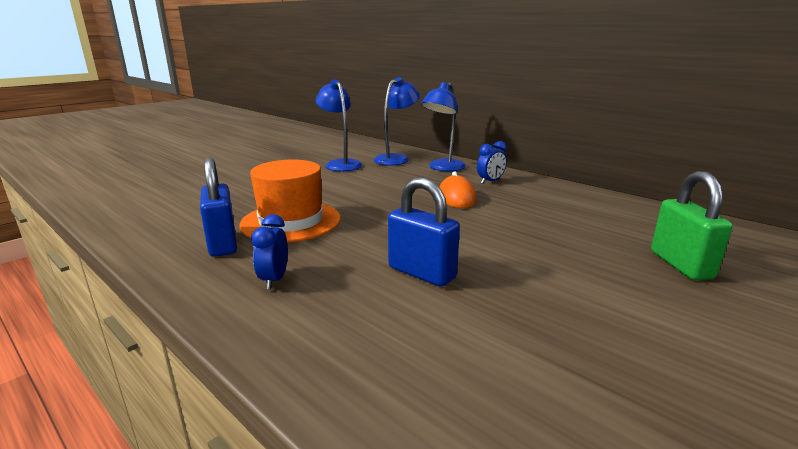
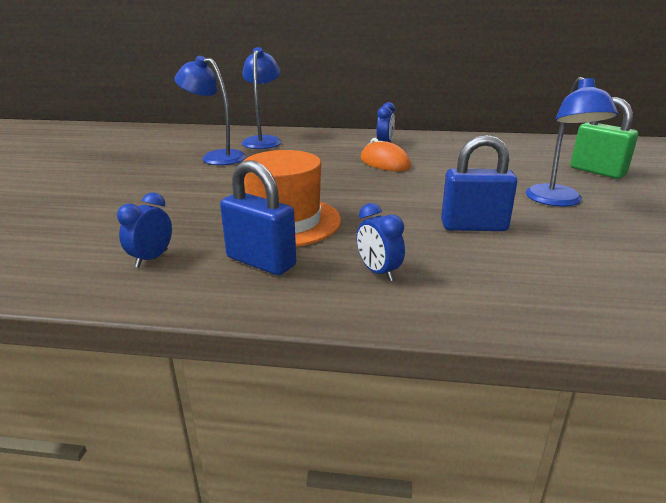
camera: 35 degrees left, 5 degrees up
(176, 220) = (151, 258): none -> blue clock
(443, 168) = (324, 140): blue lamp -> blue lamp (557, 201)

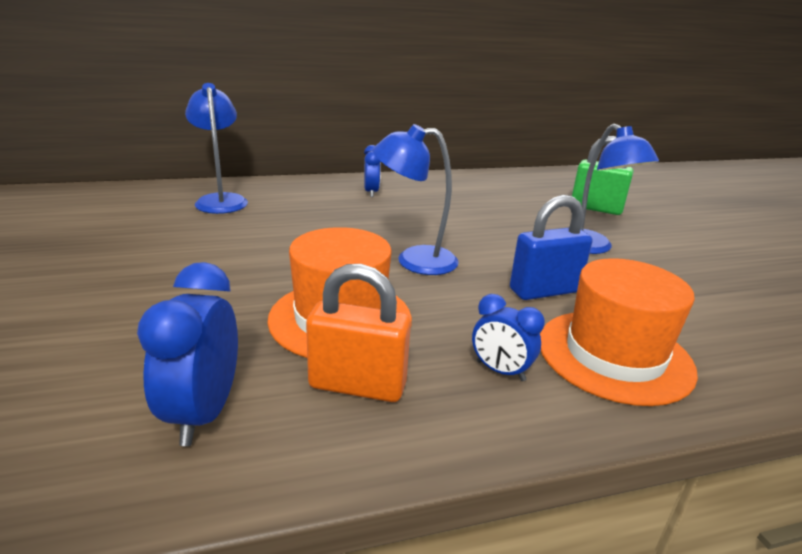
camera: 25 degrees left, 0 degrees up
(151, 258) = (203, 413): blue clock -> blue clock, size x1.60
(216, 157) = (174, 231): blue lamp -> blue lamp (414, 260)
(261, 262) = (357, 385): blue padlock -> orange padlock
(384, 163) = (391, 218): orange mouse -> none
(494, 279) = (614, 355): none -> orange hat

